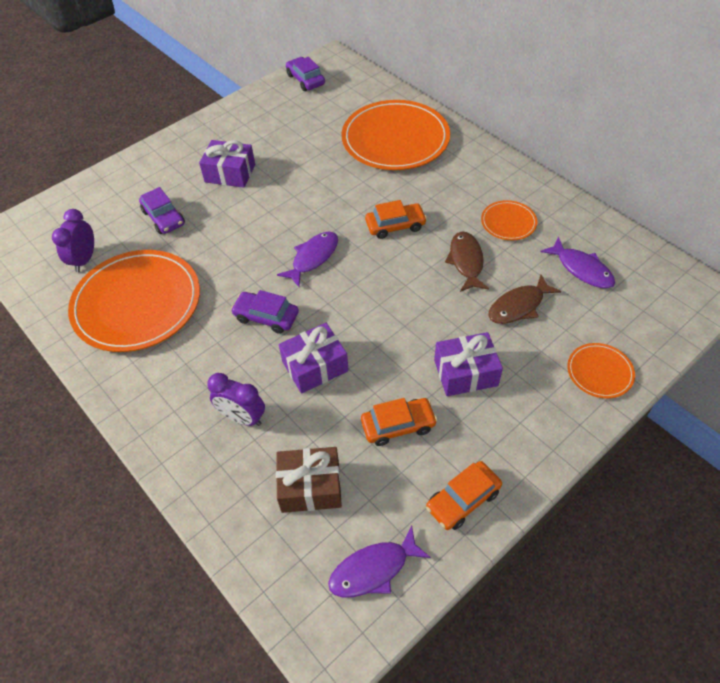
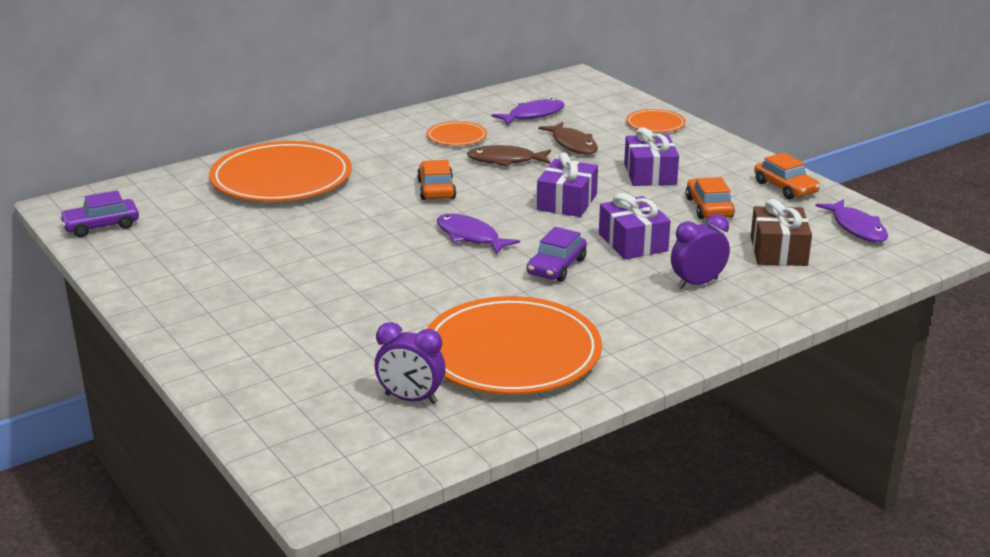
camera: 85 degrees left, 25 degrees down
(164, 218) = (349, 336): purple car -> none
(230, 173) = (280, 285): purple gift -> purple gift (567, 202)
(242, 418) = (697, 283): purple clock -> purple clock turned 150 degrees counterclockwise

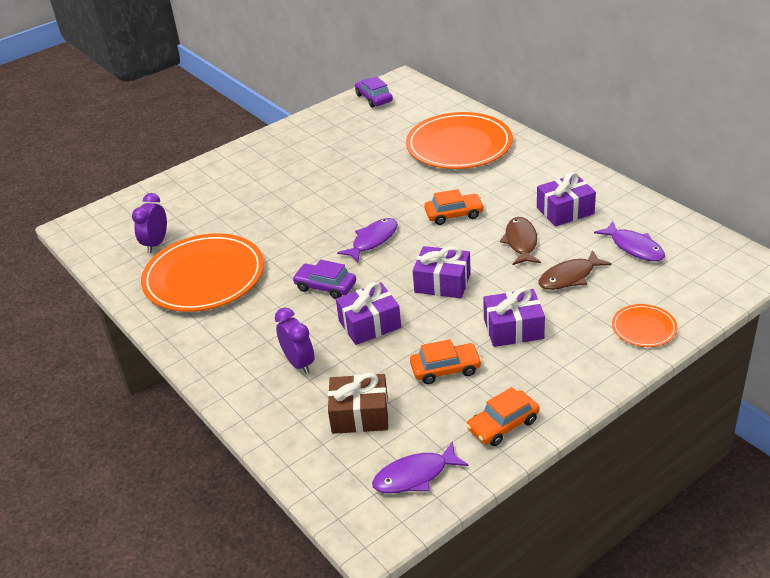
camera: 90 degrees right, 10 degrees up
(456, 137) = (565, 211): orange plate -> purple gift

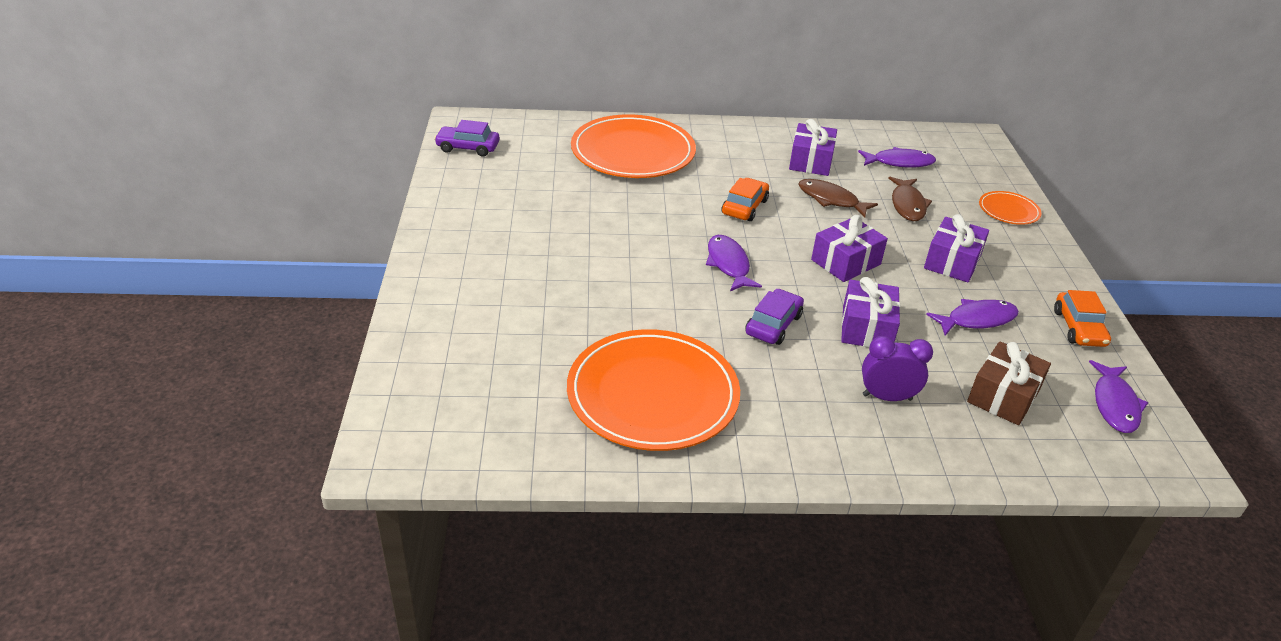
camera: 60 degrees left, 0 degrees up
(156, 244) = (531, 402): purple clock -> none
(325, 286) = (773, 324): purple car -> purple car turned 150 degrees clockwise
(445, 369) = (977, 320): orange car -> purple fish

